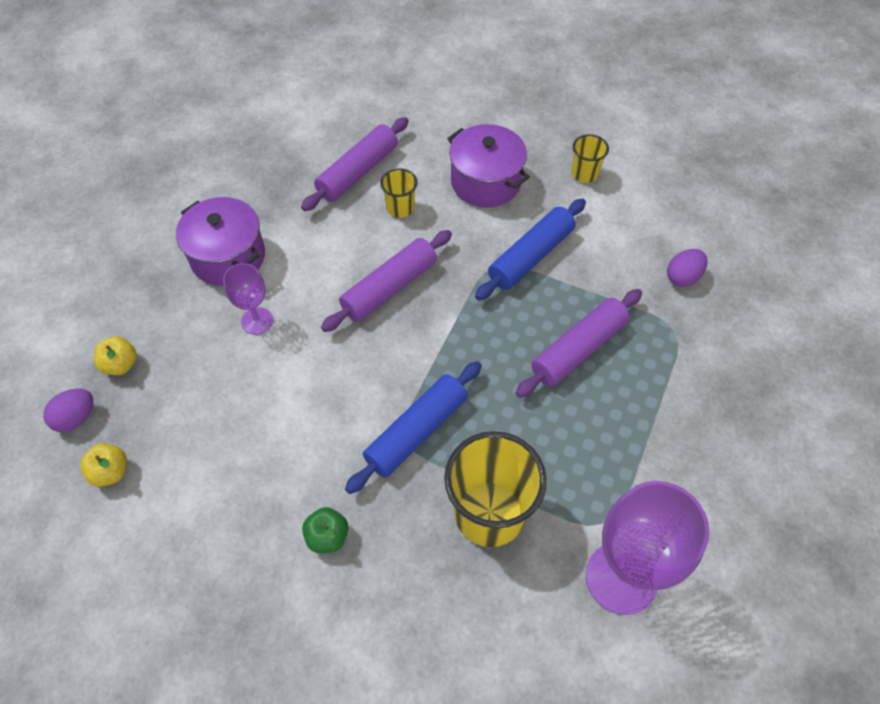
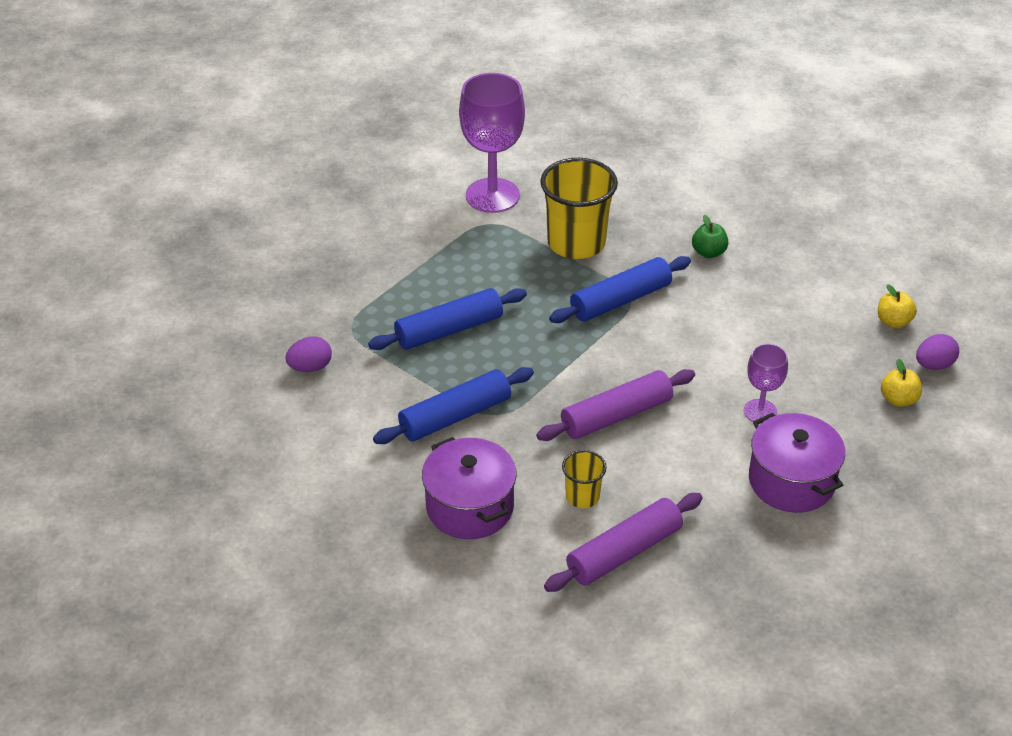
camera: 165 degrees left, 15 degrees down
(578, 349) = (449, 330): purple rolling pin -> blue rolling pin
(584, 174) = (347, 492): yellow cup -> none

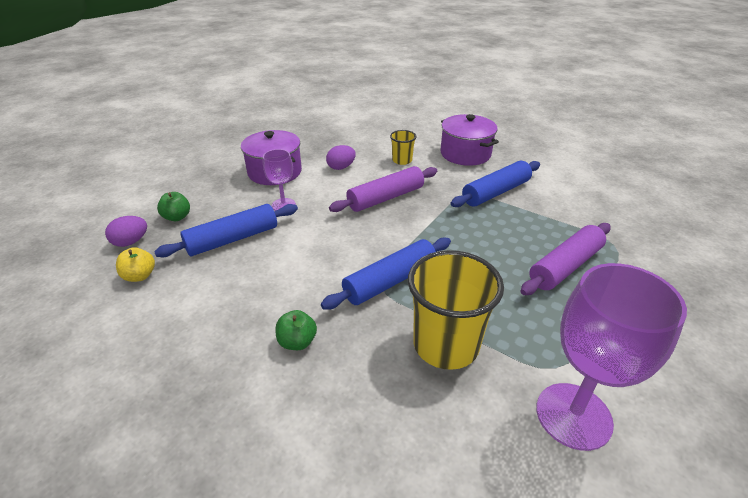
camera: 175 degrees right, 5 degrees down
(310, 367) = (619, 215): purple egg -> purple egg (341, 167)
(449, 330) = (532, 246): blue rolling pin -> blue rolling pin (232, 239)
(624, 552) = (376, 142): purple rolling pin -> purple rolling pin (565, 266)
(898, 399) = (177, 217): yellow apple -> green apple

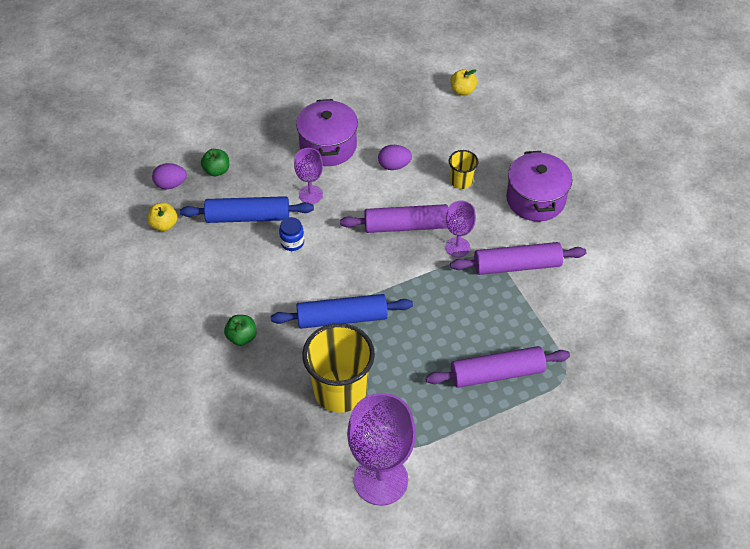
camera: 30 degrees right, 15 degrees up
(292, 242) = (292, 242): none -> blue jar
(355, 118) = (462, 91): none -> yellow apple
(440, 197) = (457, 247): none -> purple goblet
(496, 192) = (517, 265): blue rolling pin -> purple rolling pin

